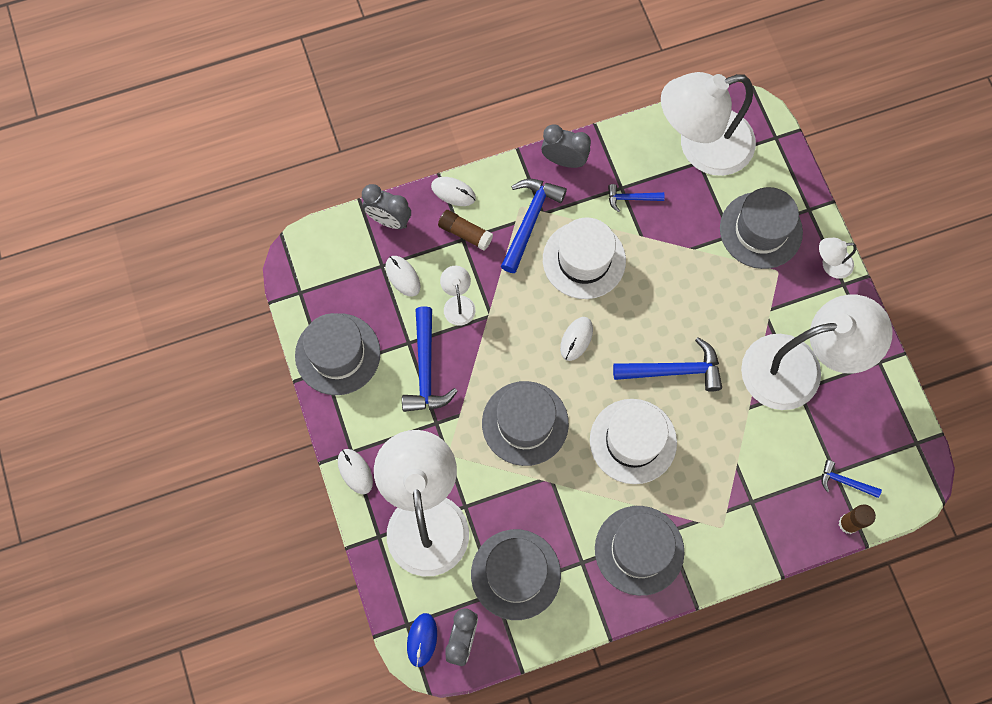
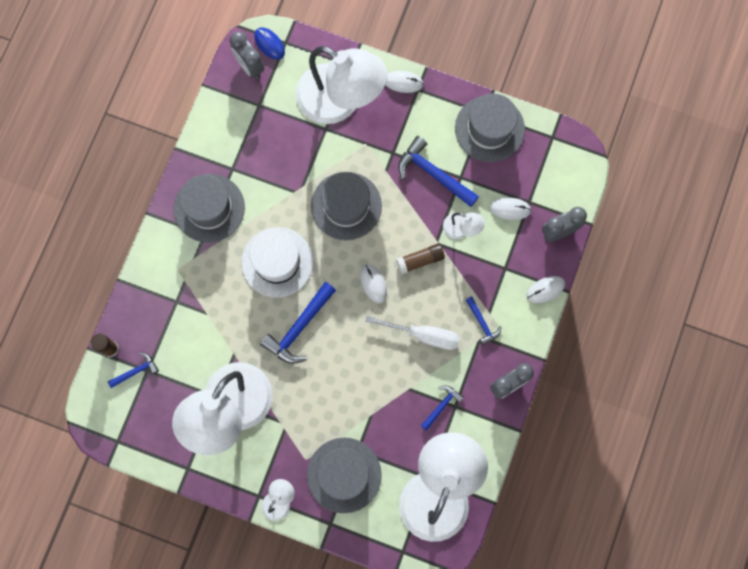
camera: 130 degrees right, 5 degrees up
(465, 233) = (508, 273): brown glue stick -> brown glue stick (420, 260)
(515, 574) = (259, 125): grey hat -> none
(529, 220) = (482, 323): blue hammer -> blue hammer, size x0.55
(584, 260) = (423, 335): white hat -> white screwdriver

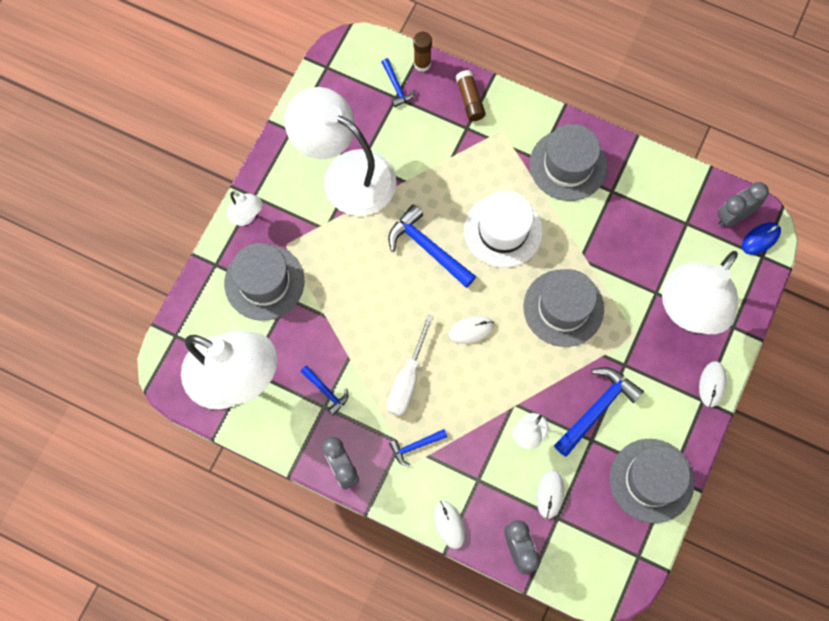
camera: 95 degrees right, 5 degrees down
(420, 260) = (494, 384): brown glue stick -> brown glue stick (470, 100)

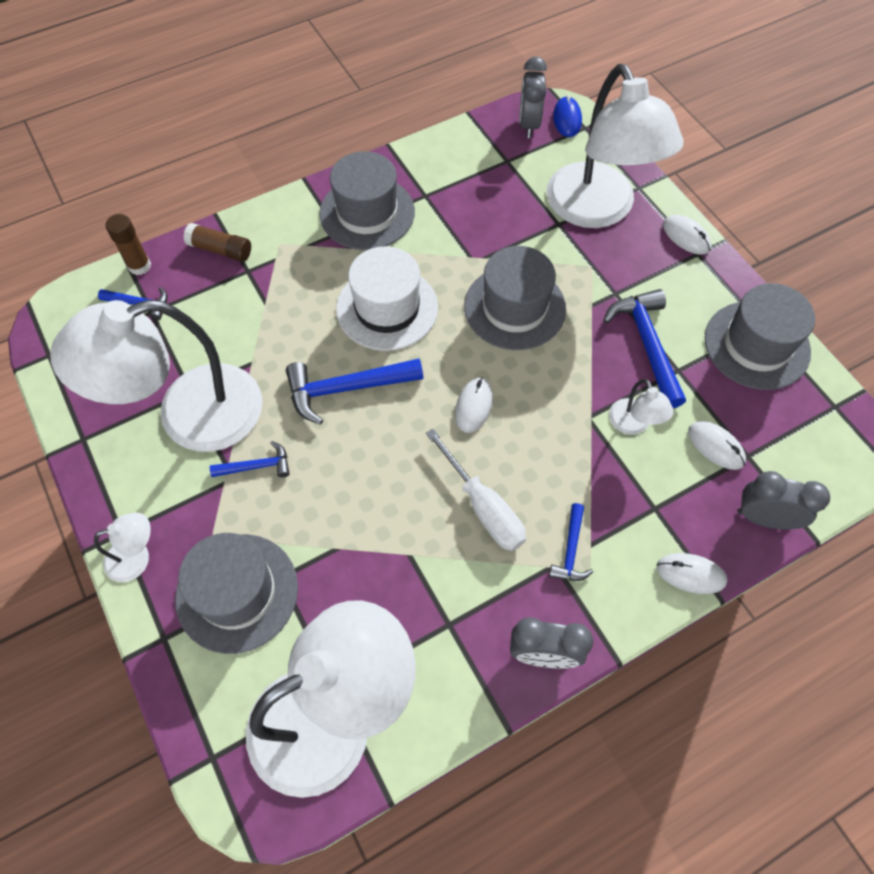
camera: 55 degrees left, 10 degrees down
(326, 391) = (432, 609): blue hammer -> blue hammer (257, 466)

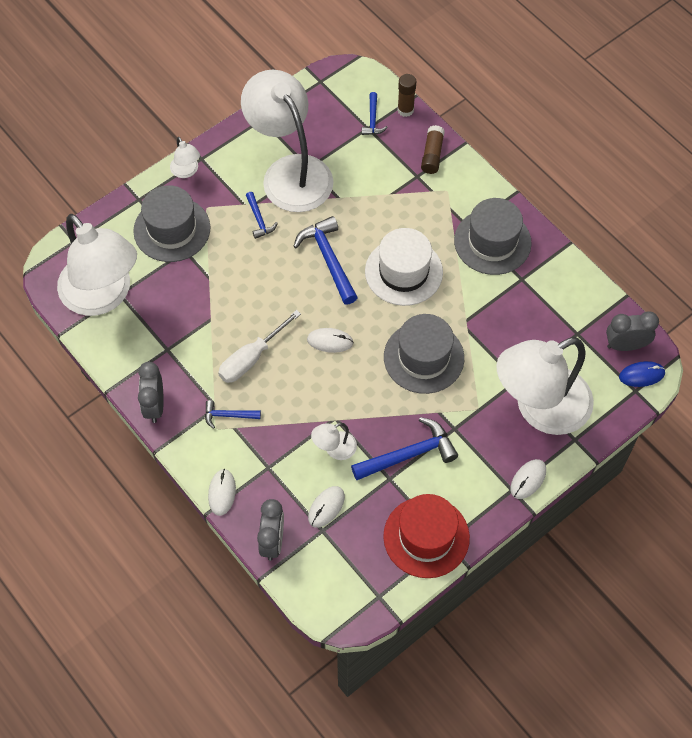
camera: 80 degrees right, 0 degrees up
(756, 345) = (426, 537): grey hat -> red hat

